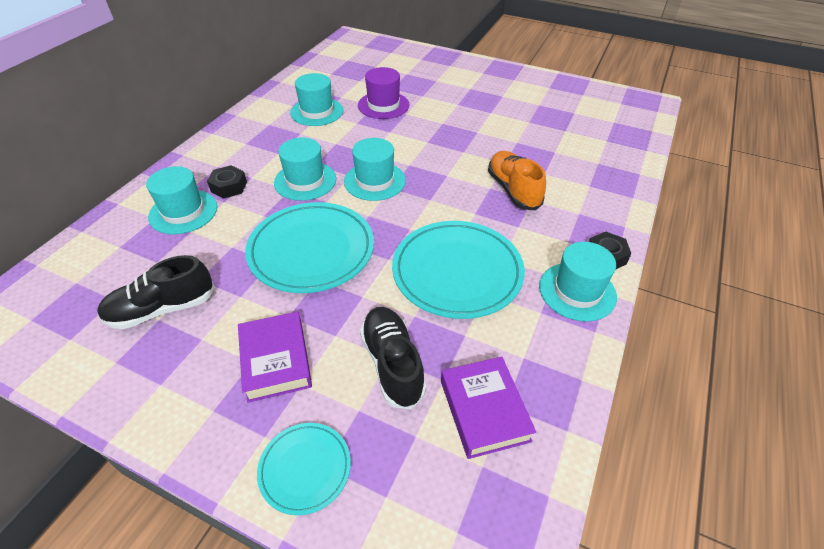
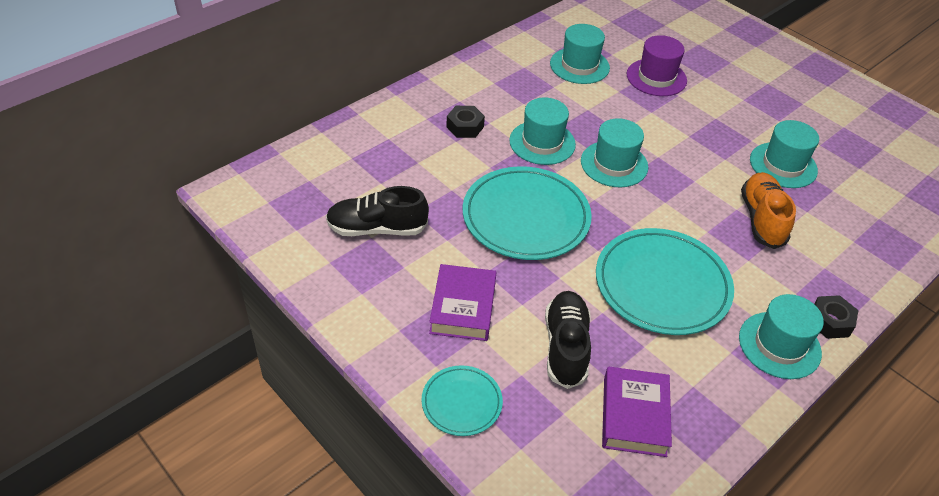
camera: 20 degrees right, 0 degrees up
(183, 212) = (416, 140): turquoise hat -> turquoise hat (783, 165)

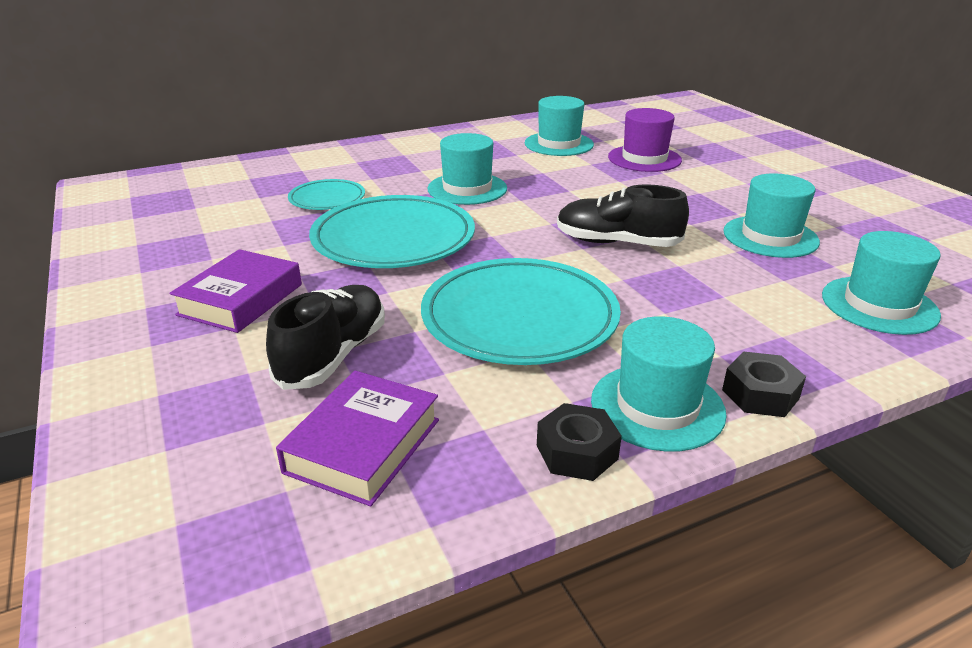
camera: 20 degrees right, 15 degrees down
(377, 228) = (216, 227): black shoe -> black shoe (617, 243)
(461, 403) = (141, 385): turquoise plate -> turquoise plate (327, 199)
(465, 127) = (391, 170): black nut -> black nut (577, 452)
(614, 164) = (540, 212): turquoise hat -> turquoise hat (879, 305)
(762, 219) = (709, 278): orange shoe -> none

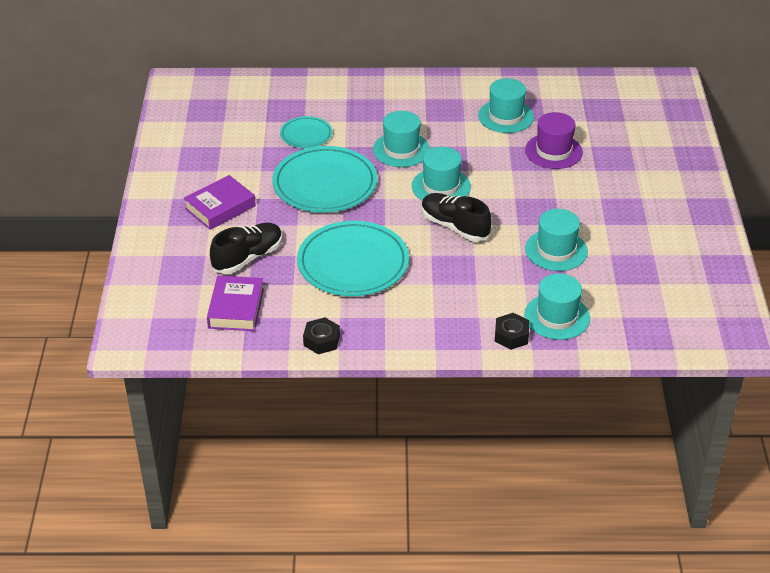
camera: 25 degrees right, 10 degrees up
(363, 445) = (236, 308): purple book -> purple book turned 45 degrees counterclockwise
(657, 406) = (376, 332): turquoise hat -> turquoise hat (441, 186)
(760, 394) = (430, 342): black nut -> black nut (511, 336)

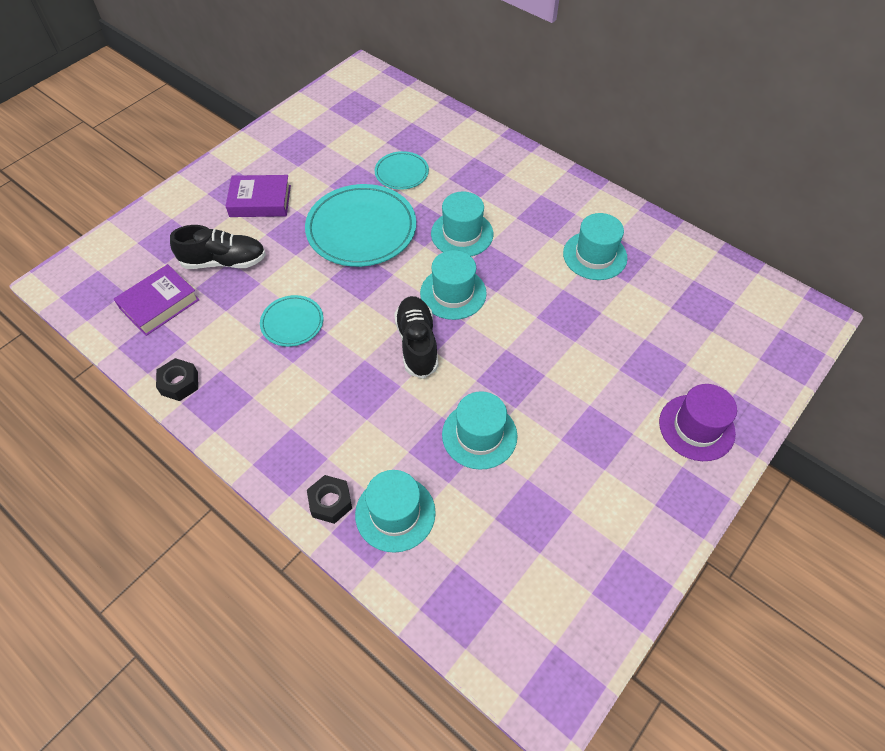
camera: 40 degrees right, 15 degrees up
(353, 263) = (292, 323): turquoise plate -> turquoise plate, size x0.52
(553, 151) = (600, 321): purple hat -> purple hat (696, 427)

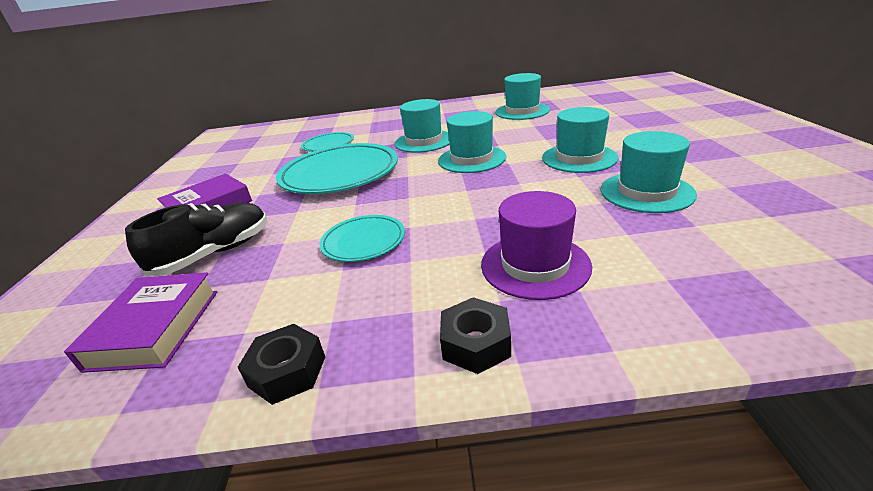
camera: 40 degrees left, 25 degrees down
(330, 502) = (658, 315): black nut -> black nut (476, 343)
(395, 513) = (718, 272): turquoise hat -> turquoise hat (579, 158)
(417, 343) = (498, 188): black shoe -> none
(696, 427) = (724, 119): purple hat -> purple hat (535, 265)

